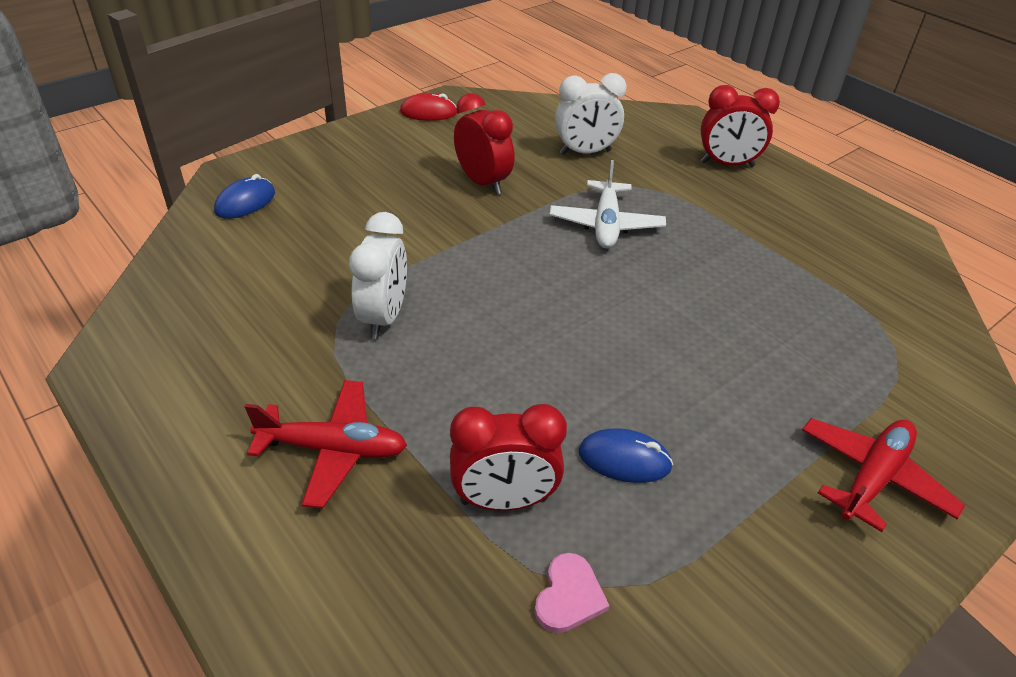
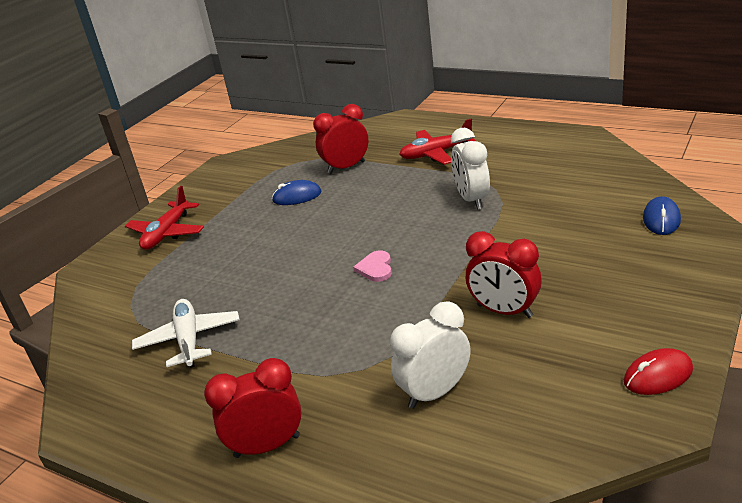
camera: 165 degrees right, 10 degrees down
(569, 596) = (304, 157): pink heart -> pink heart (375, 268)
(606, 224) = (368, 315): white plane -> white plane (189, 340)

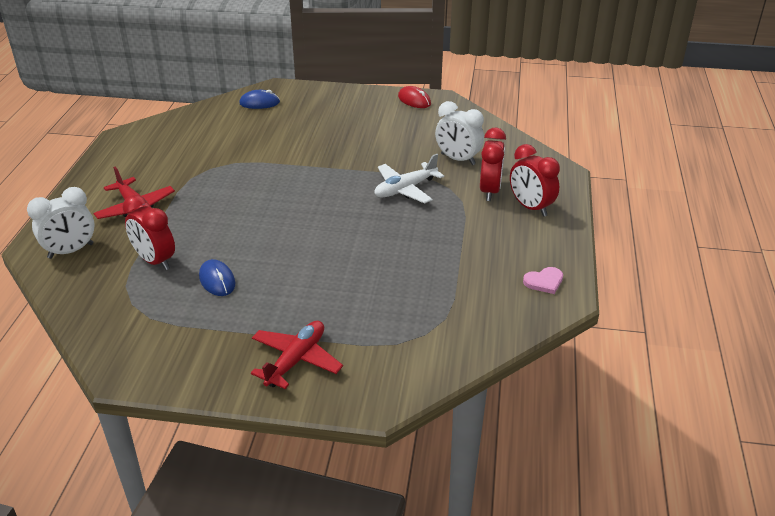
camera: 115 degrees left, 5 degrees up
(167, 233) = (296, 360): red plane -> red plane turned 60 degrees counterclockwise
(189, 340) = (455, 276): white plane -> white plane (405, 189)
(375, 268) = (337, 205): pink heart -> pink heart (544, 281)
(472, 200) = (229, 176): white clock -> white clock (71, 251)
(504, 311) = (374, 146): red clock -> red clock (490, 191)

